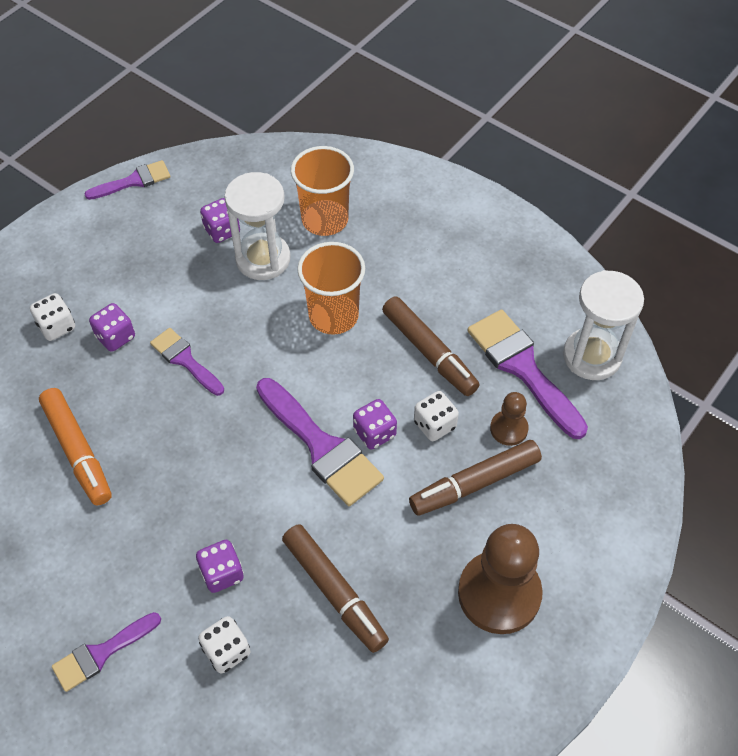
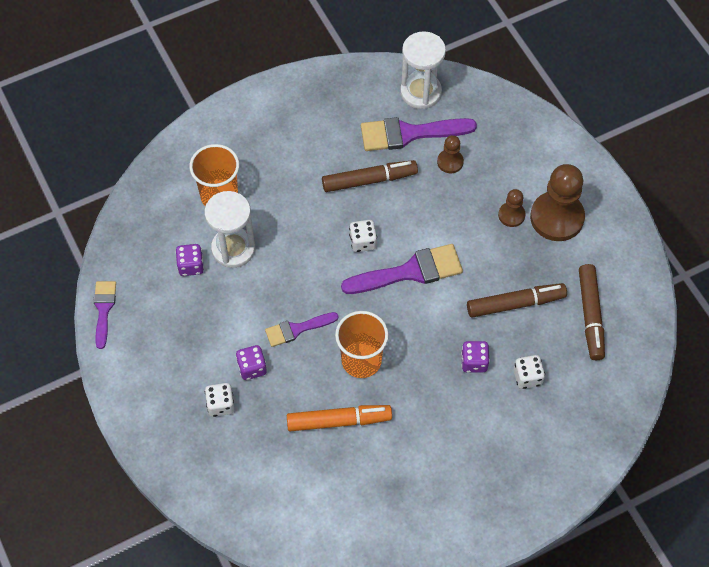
camera: 65 degrees left, 5 degrees up
(101, 653) = (497, 449): purple brush -> none
(333, 316) = (309, 224): orange cup -> orange cup (361, 360)
(374, 433) = (415, 237): purple dice -> none
(434, 425) = (426, 201): white dice -> white dice (363, 242)
(470, 533) = (511, 215): none -> brown pawn
(474, 483) = (479, 198): brown marker -> brown marker (590, 315)

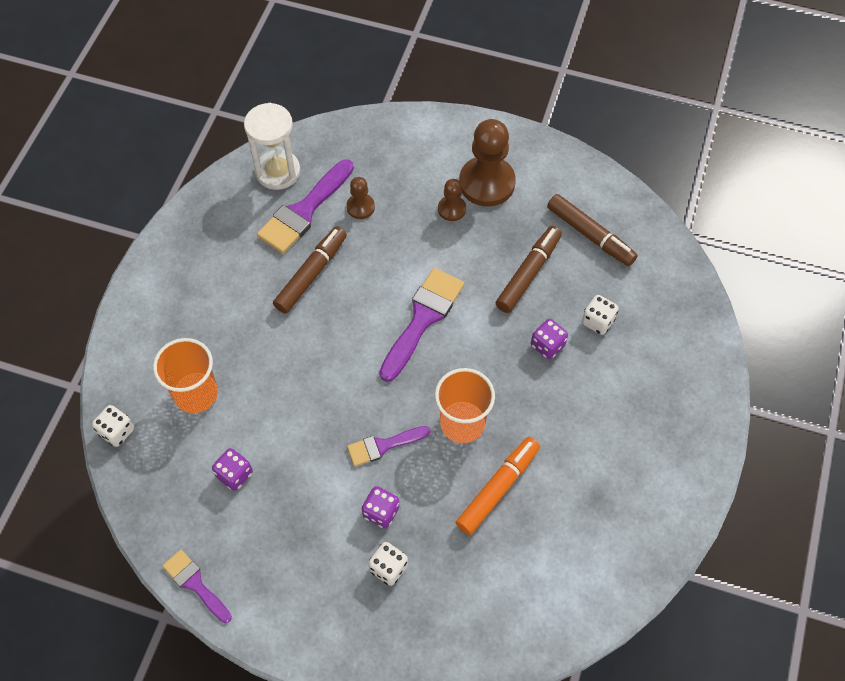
camera: 45 degrees left, 0 degrees up
(233, 249) = (257, 427): white hourglass -> none
(297, 329) = (383, 446): purple brush -> purple brush turned 45 degrees clockwise
(363, 242) = (360, 328): white dice -> white dice (117, 431)

